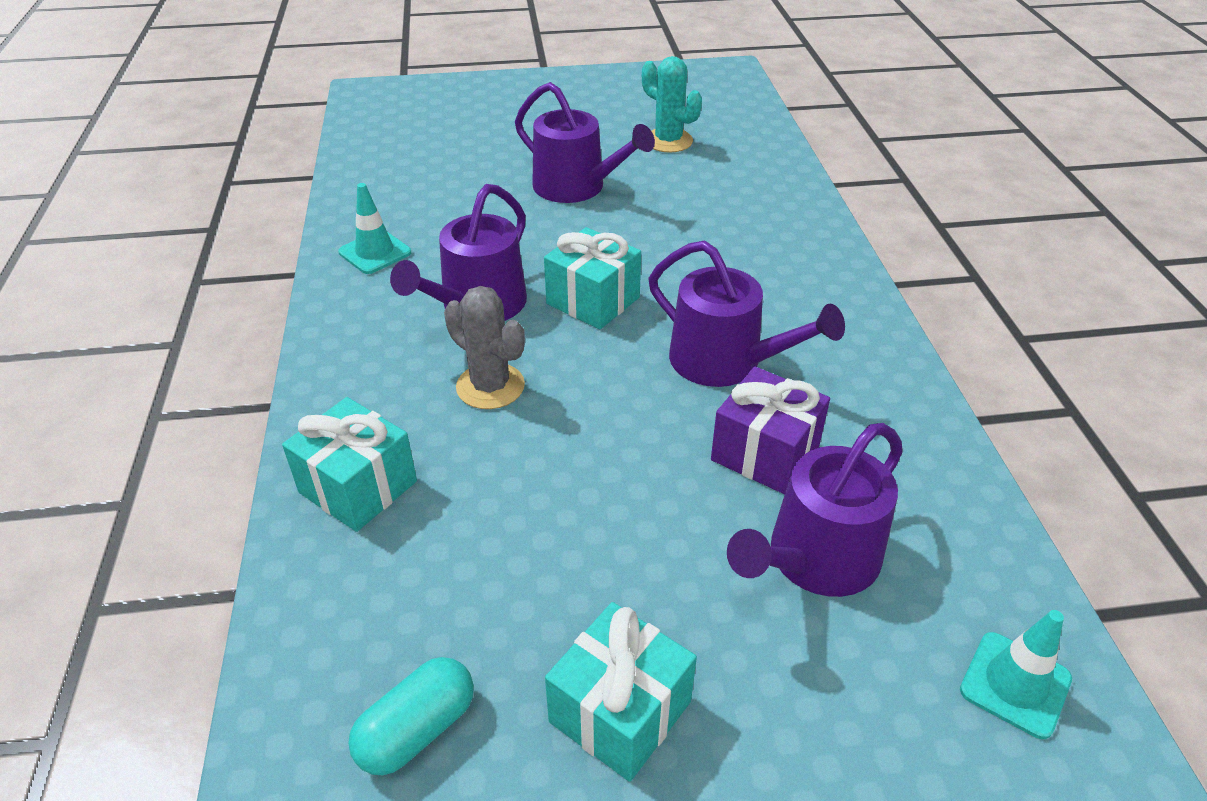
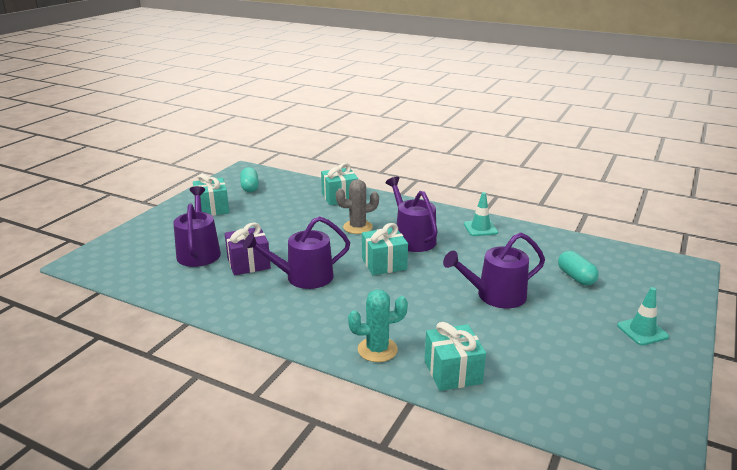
camera: 125 degrees right, 15 degrees down
(466, 148) = (576, 277): none -> turquoise capsule
(668, 141) = (531, 354): turquoise cactus -> turquoise cactus (377, 349)
(759, 172) = (453, 372): none -> turquoise gift
(1015, 684) = (115, 261): turquoise traffic cone -> turquoise traffic cone (642, 331)

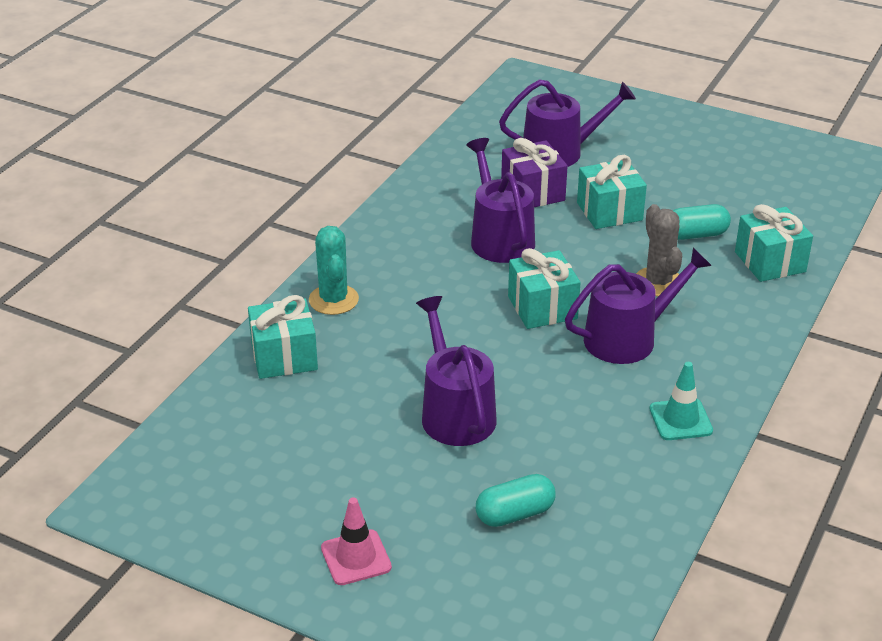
camera: 90 degrees right, 10 degrees up
(212, 209) = (693, 146): turquoise gift -> turquoise gift (609, 211)
(250, 187) = (782, 171): turquoise capsule -> turquoise capsule (696, 234)
(642, 331) = (356, 558): turquoise traffic cone -> pink traffic cone

